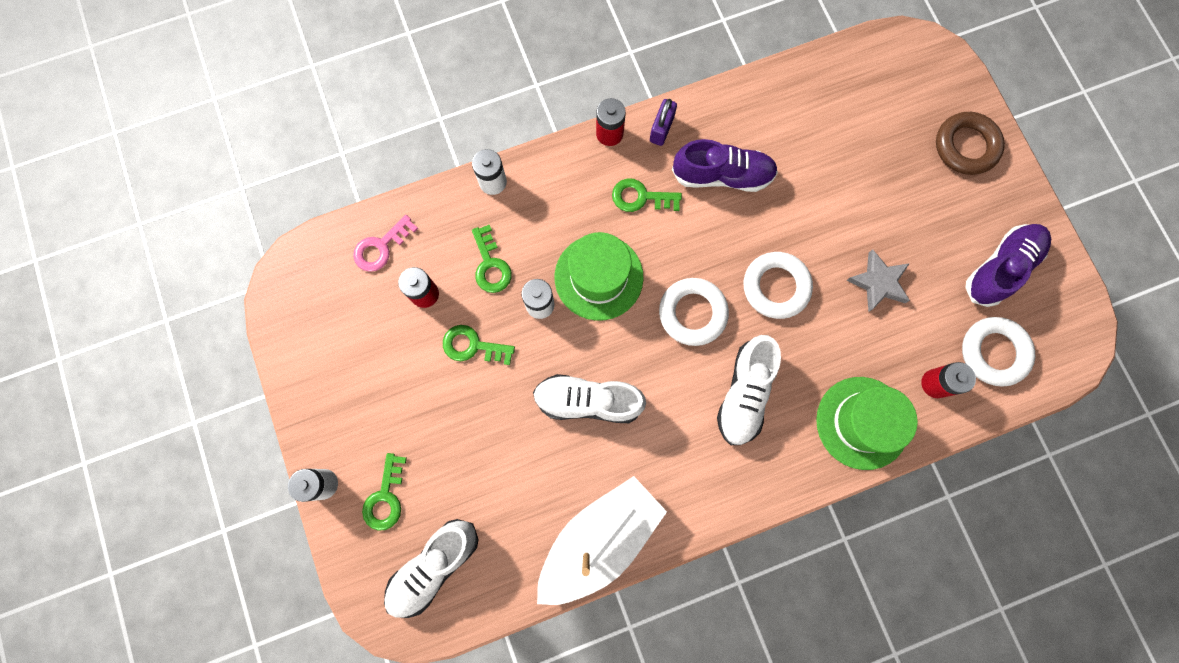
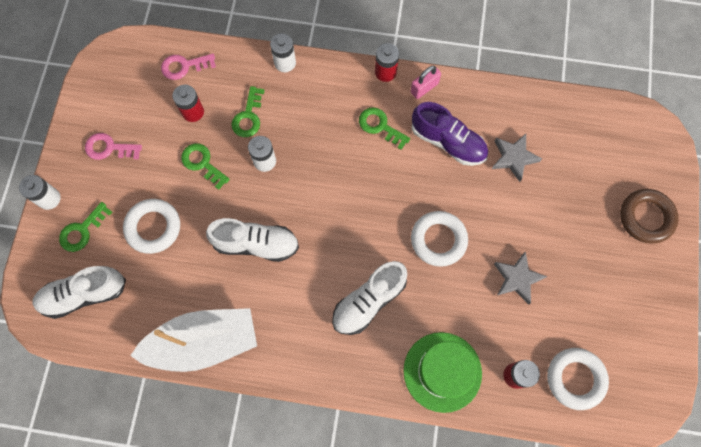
camera: 30 degrees right, 5 degrees down
(355, 388) = (109, 148): none -> pink key
(588, 401) = (256, 244): white shoe -> white shoe turned 150 degrees clockwise
(598, 277) = (316, 164): green hat -> none
(661, 129) = (424, 88): purple padlock -> pink padlock
(692, 313) = (367, 225): white ring -> white ring (153, 227)
(799, 155) = (513, 158): none -> grey star
(1000, 268) = (618, 320): purple shoe -> none

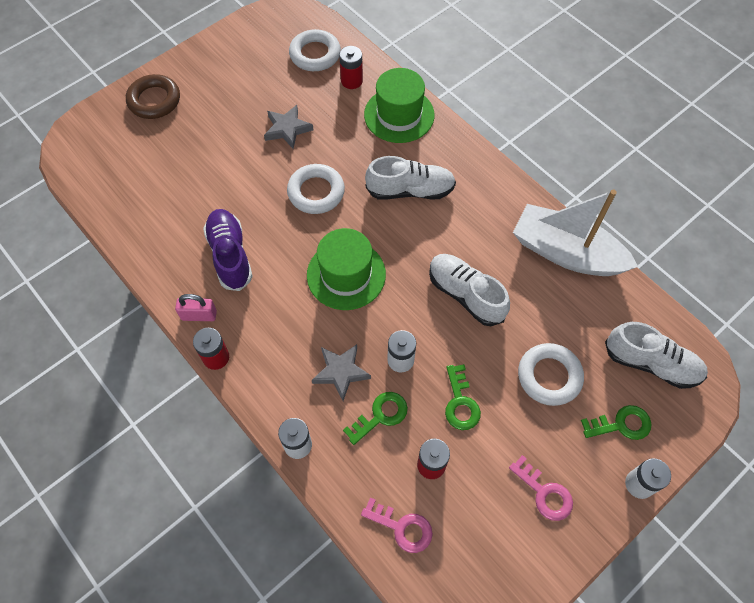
camera: 140 degrees left, 10 degrees down
(354, 192) = (346, 275): none -> green hat
(380, 126) = (271, 312): green key -> none
(513, 158) = (194, 205): grey star -> grey star (341, 372)

